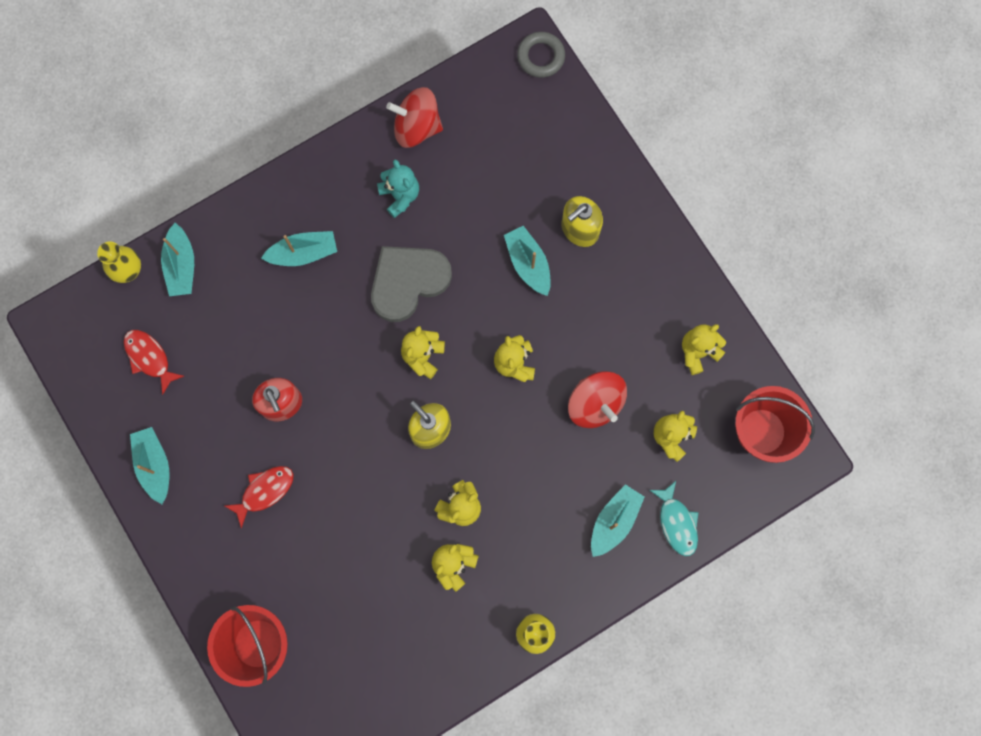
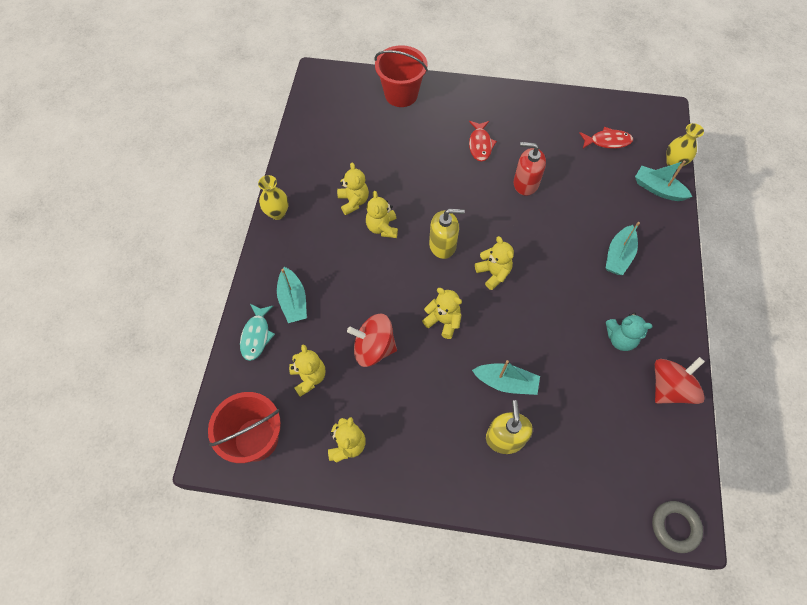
camera: 130 degrees right, 15 degrees down
(154, 465) = (539, 108): turquoise boat -> none
(408, 282) = (551, 300): grey heart -> none
(676, 522) = (256, 335): turquoise fish -> turquoise fish turned 105 degrees counterclockwise

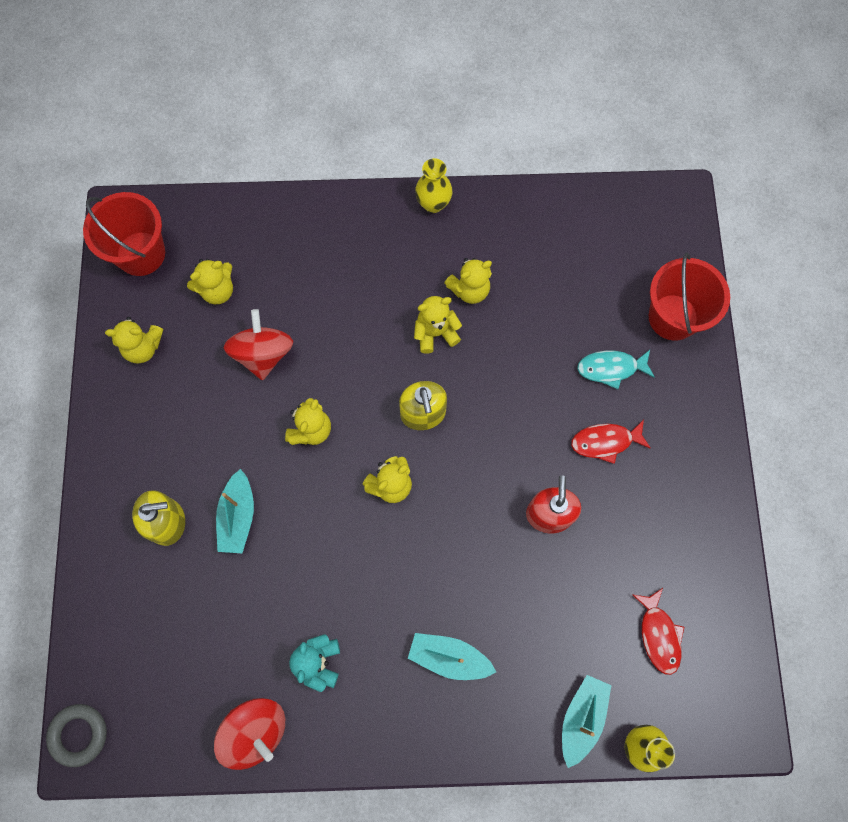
camera: 80 degrees right, 10 degrees up
(256, 335) = (262, 223): turquoise fish -> turquoise fish (611, 368)
(293, 301) = (312, 251): turquoise boat -> none

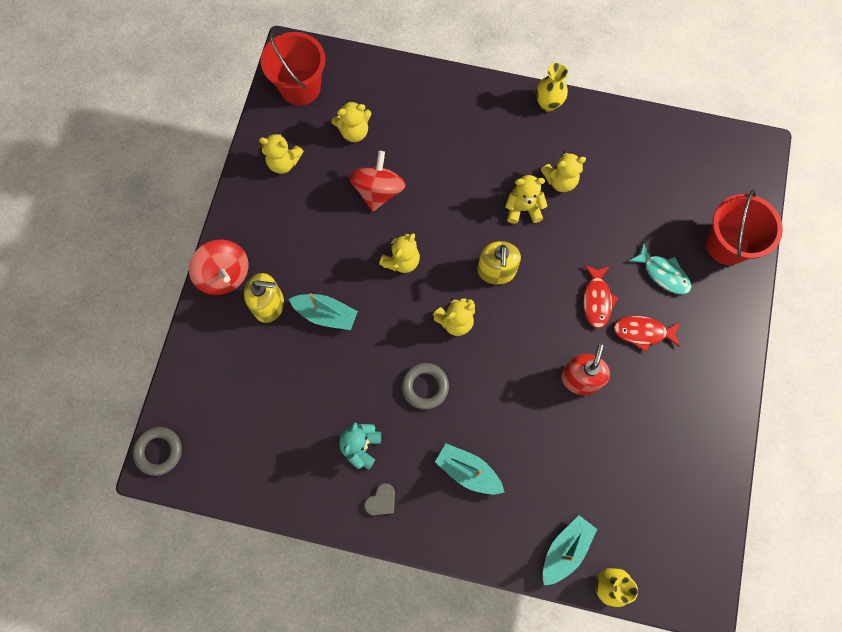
camera: 15 degrees right, 0 degrees up
(238, 516) = (326, 314): turquoise boat -> turquoise boat turned 90 degrees counterclockwise
(255, 731) = (297, 487): red spinning top -> red spinning top (224, 275)
(358, 720) = (381, 501): none -> grey heart
(375, 571) = (425, 387): none -> grey ring
(611, 368) = (663, 273): turquoise fish -> turquoise fish turned 150 degrees counterclockwise
(658, 635) = (647, 500): red fish -> red fish (596, 300)

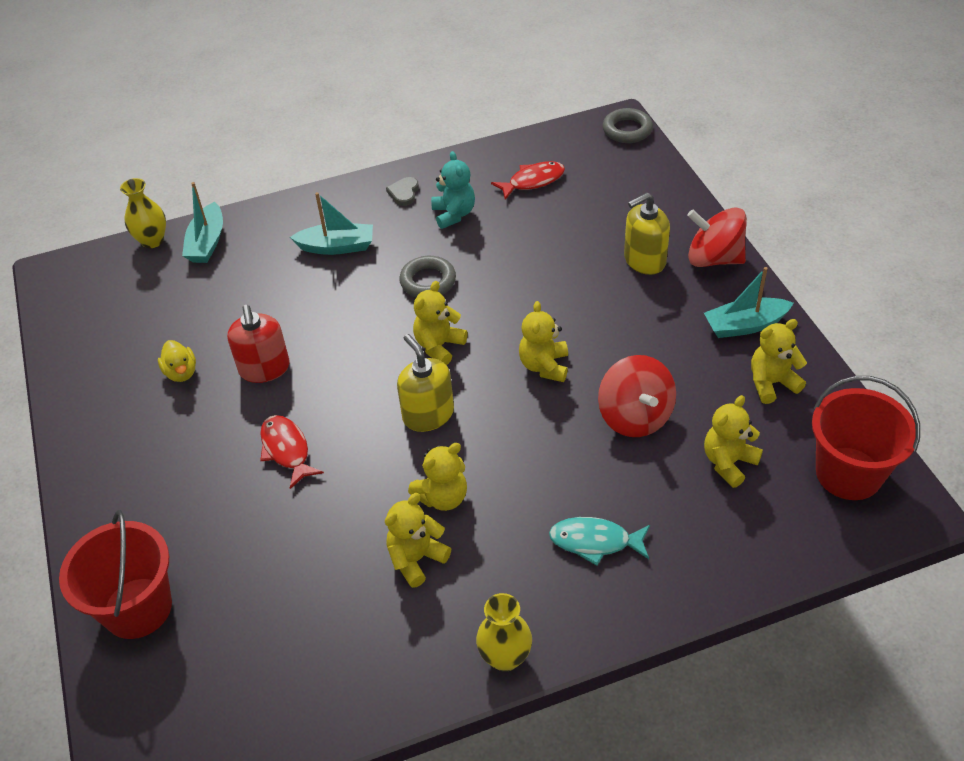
camera: 150 degrees right, 25 degrees down
(326, 314) = (580, 282): turquoise boat -> turquoise boat (745, 325)
(638, 413) = (181, 372): none -> yellow duck
(643, 332) = (212, 447): red fish -> red fish (533, 181)
(663, 273) = (214, 523): turquoise fish -> turquoise fish (595, 541)

